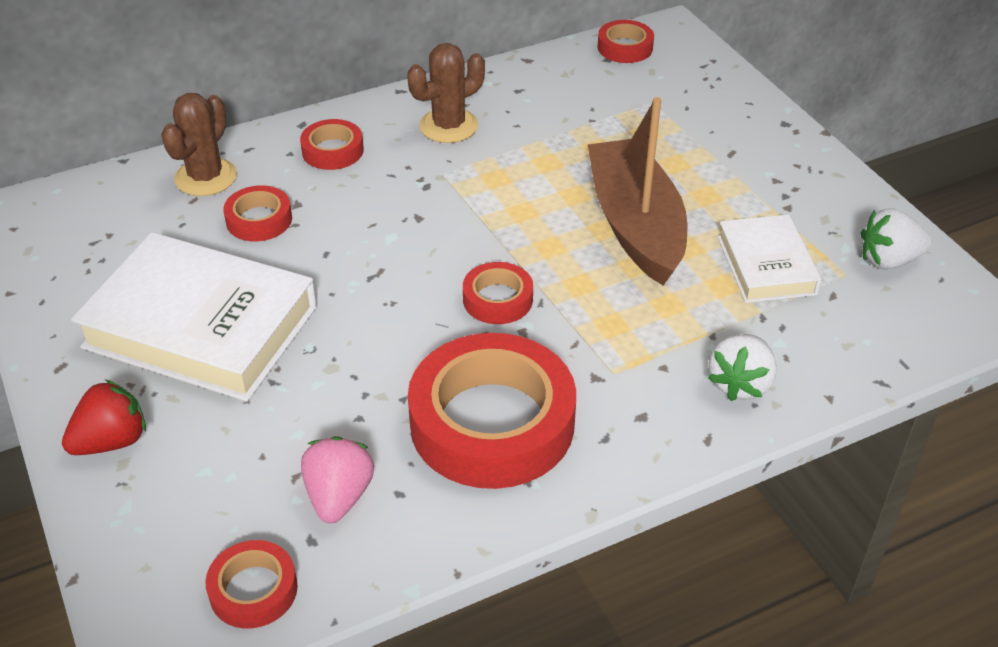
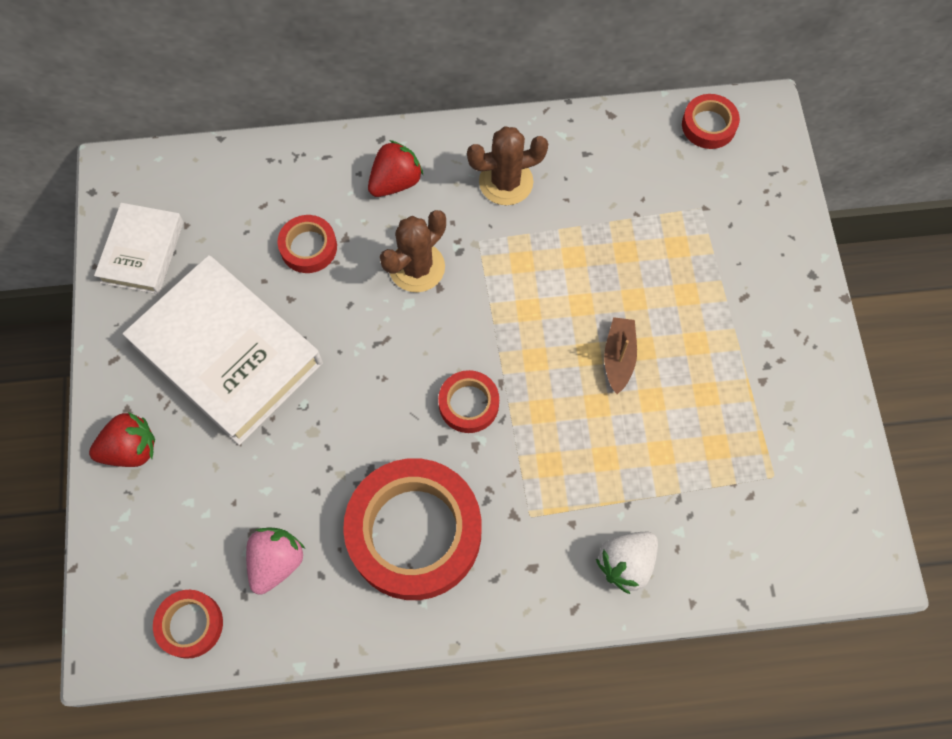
camera: 20 degrees right, 25 degrees up
(206, 177) = (281, 182): brown cactus -> brown cactus (417, 267)
(332, 151) = (395, 182): red tape -> red strawberry
(635, 225) = (618, 357): brown boat -> brown boat, size x0.44
(766, 265) = (709, 443): white book -> white book (142, 252)
(889, 260) = (820, 473): white strawberry -> none

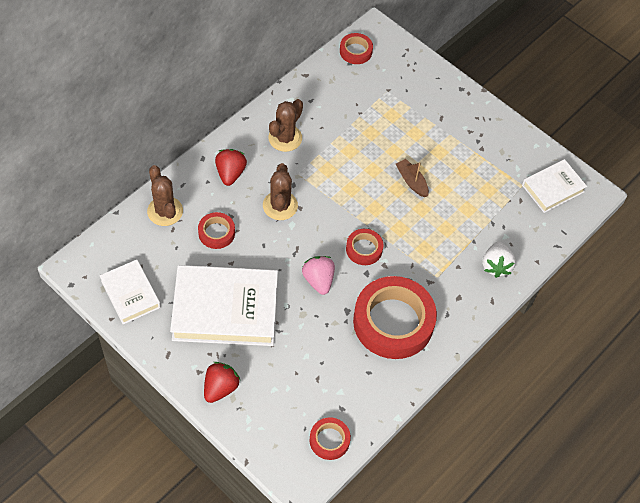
camera: 45 degrees left, 10 degrees down
(275, 176) = (165, 211): none -> brown cactus
(276, 562) = (343, 382): pink strawberry -> pink strawberry (318, 280)
(815, 514) = (553, 188): none -> white book

